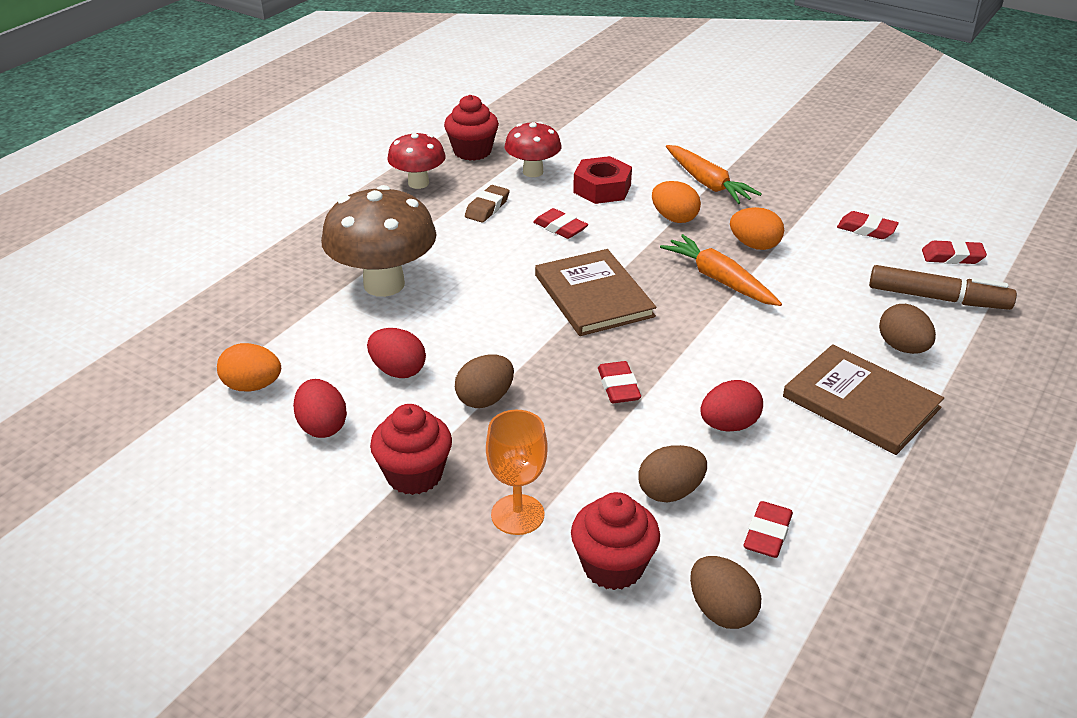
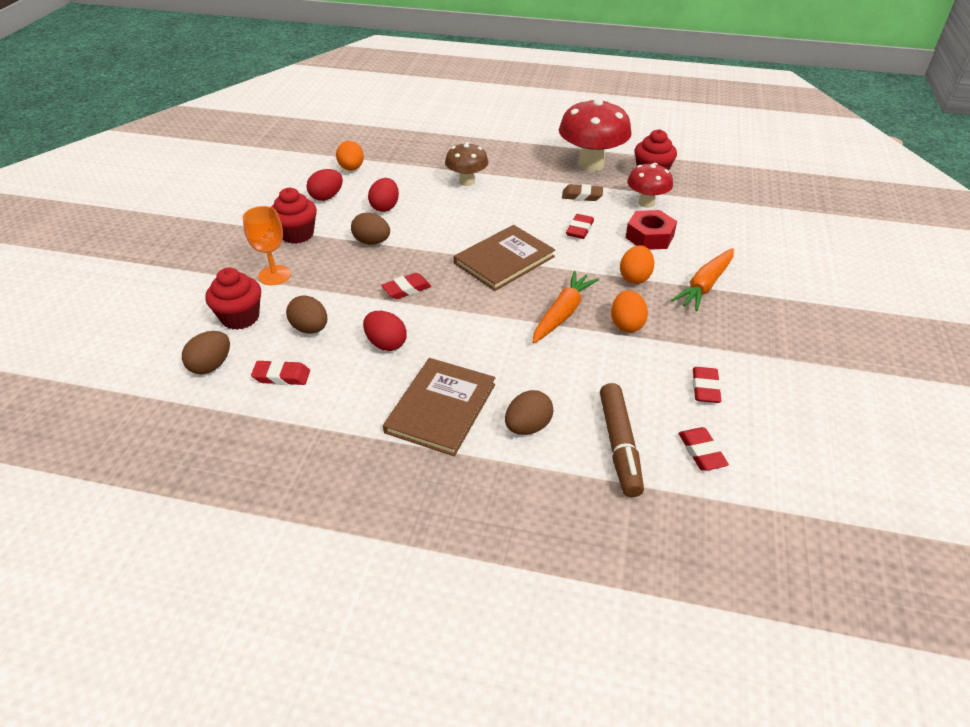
camera: 70 degrees right, 5 degrees up
(384, 284) = (467, 181): brown mushroom -> brown mushroom, size x0.59
(418, 183) = (591, 164): red mushroom -> red mushroom, size x1.69

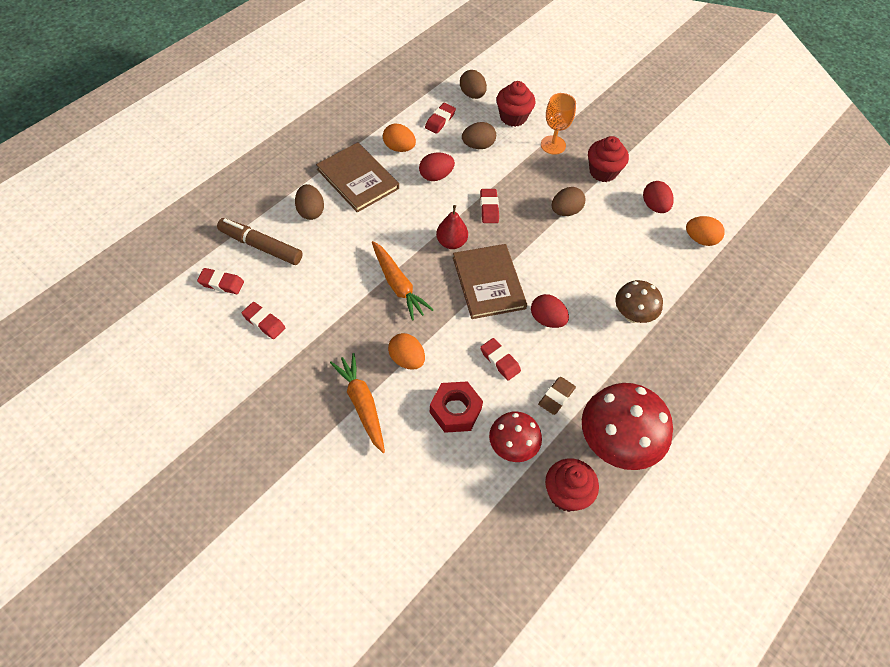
camera: 115 degrees right, 15 degrees up
(385, 207) = (616, 238): red egg -> red egg (547, 319)
(475, 298) = (451, 242): none -> red pear
(626, 324) = (357, 317): orange egg -> orange egg (399, 148)

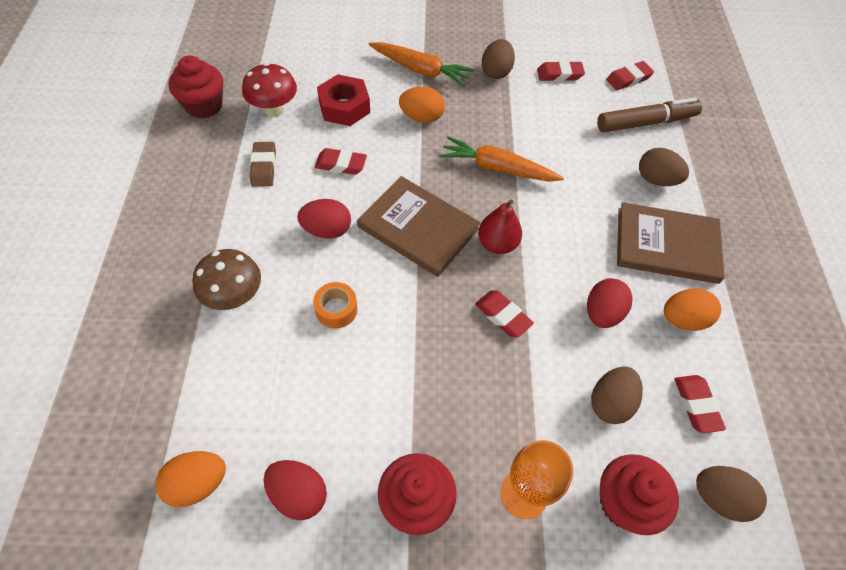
camera: 140 degrees right, 0 degrees up
(565, 211) = (413, 384): brown egg -> brown egg (496, 72)
(577, 270) = (336, 310): none -> orange tape
(616, 444) = (180, 162): red mushroom -> none

